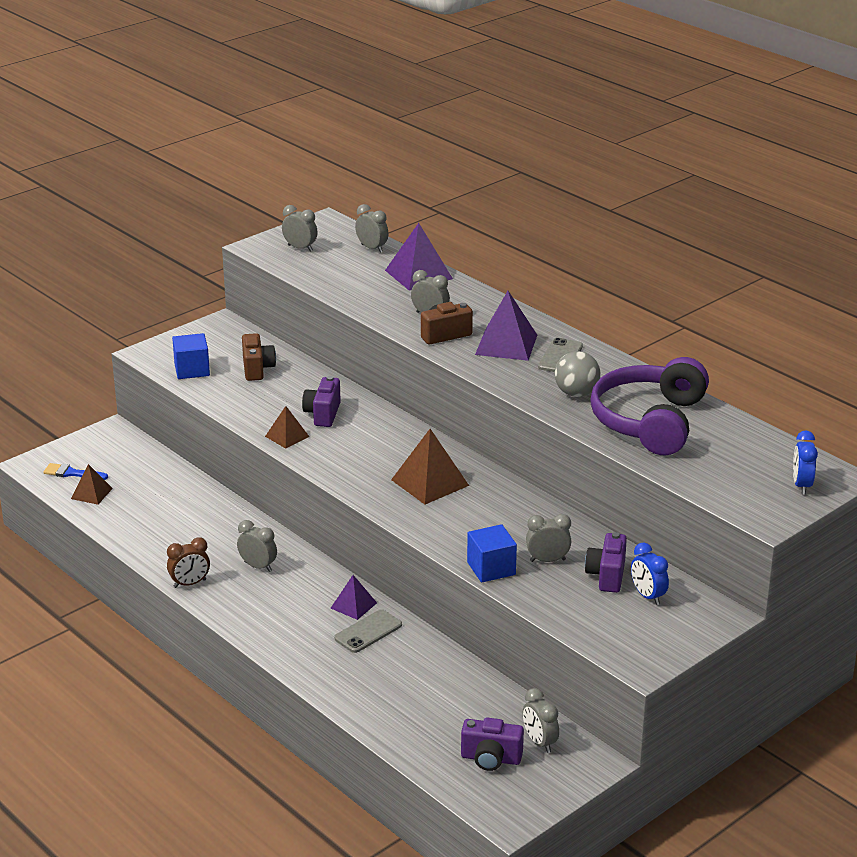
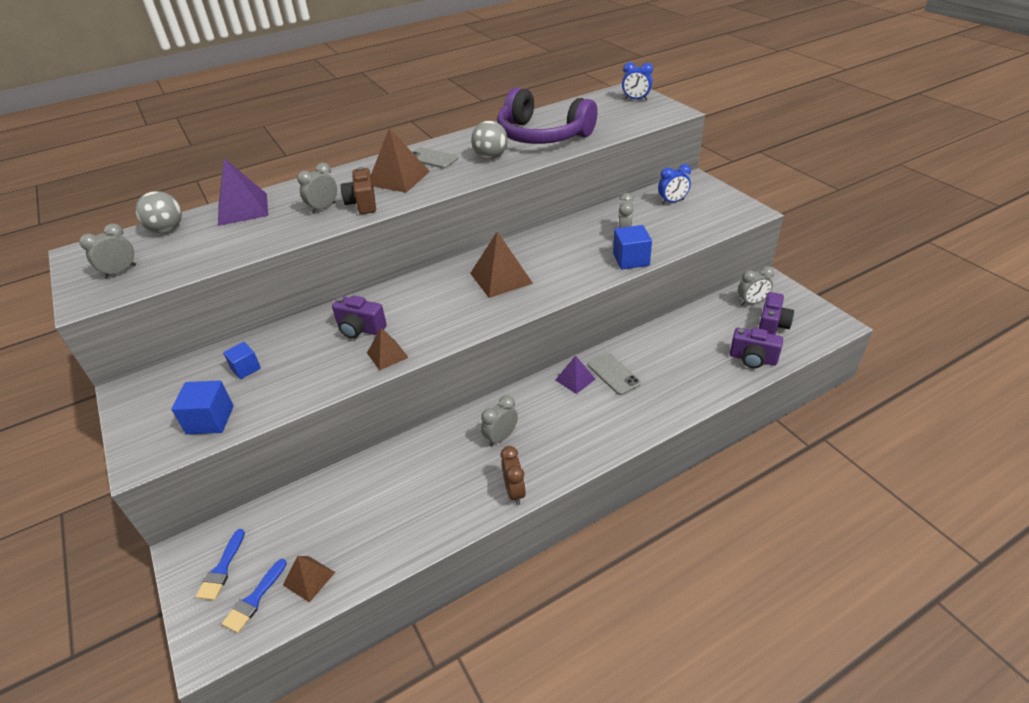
camera: 75 degrees left, 10 degrees up
(98, 451) = (222, 569): none -> blue brush
(257, 369) = (245, 368): brown camera -> blue cube
(372, 248) = (167, 230): grey clock -> grey ball
(506, 344) = (398, 178): purple pyramid -> brown pyramid
(607, 575) = (646, 214): purple camera -> purple camera (752, 359)

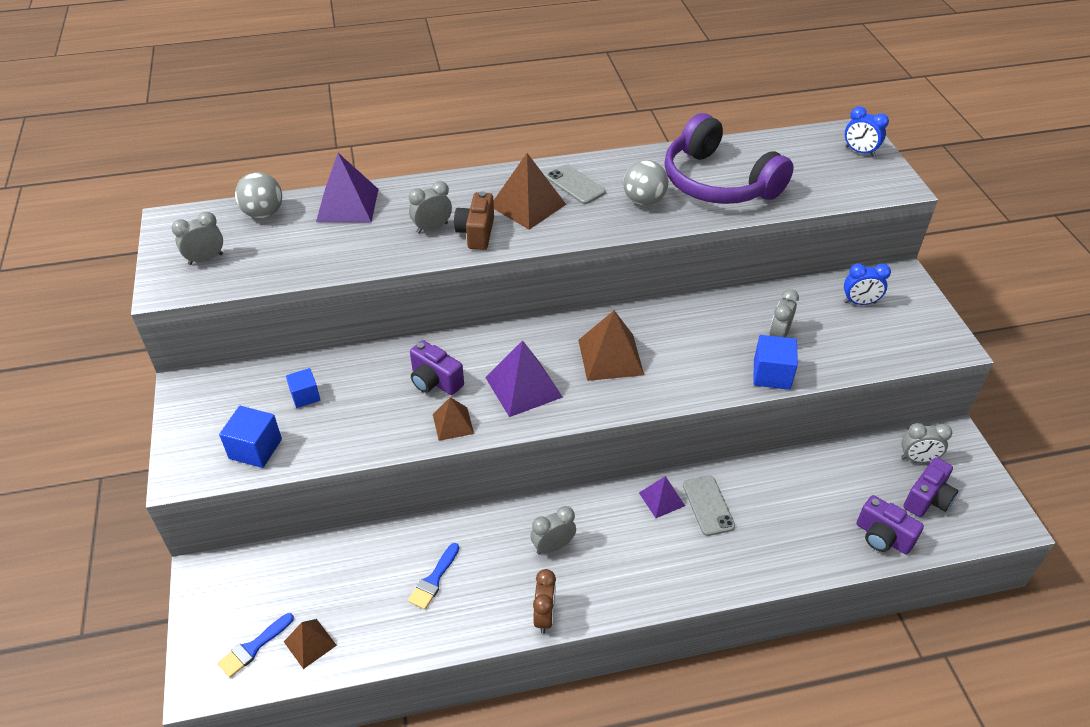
camera: 15 degrees right, 5 degrees up
(222, 569) = (231, 604): blue brush -> blue brush (434, 579)
(438, 315) = (523, 387): none -> purple pyramid

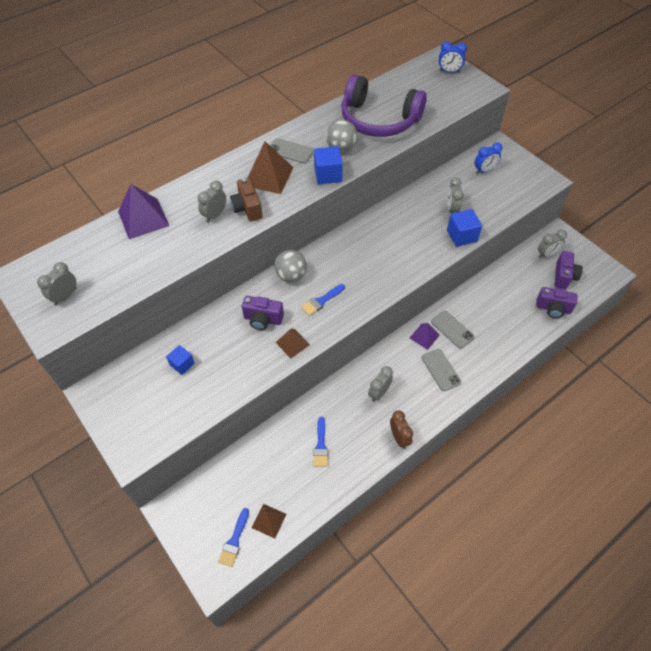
camera: 25 degrees left, 10 degrees up
(255, 449) = (172, 415): blue cube -> blue cube (328, 174)
(263, 213) = (85, 246): grey ball -> grey ball (291, 276)
(523, 387) = (321, 301): purple pyramid -> blue brush
(610, 357) = (362, 260): brown pyramid -> none
(658, 552) = (441, 370): none -> grey phone

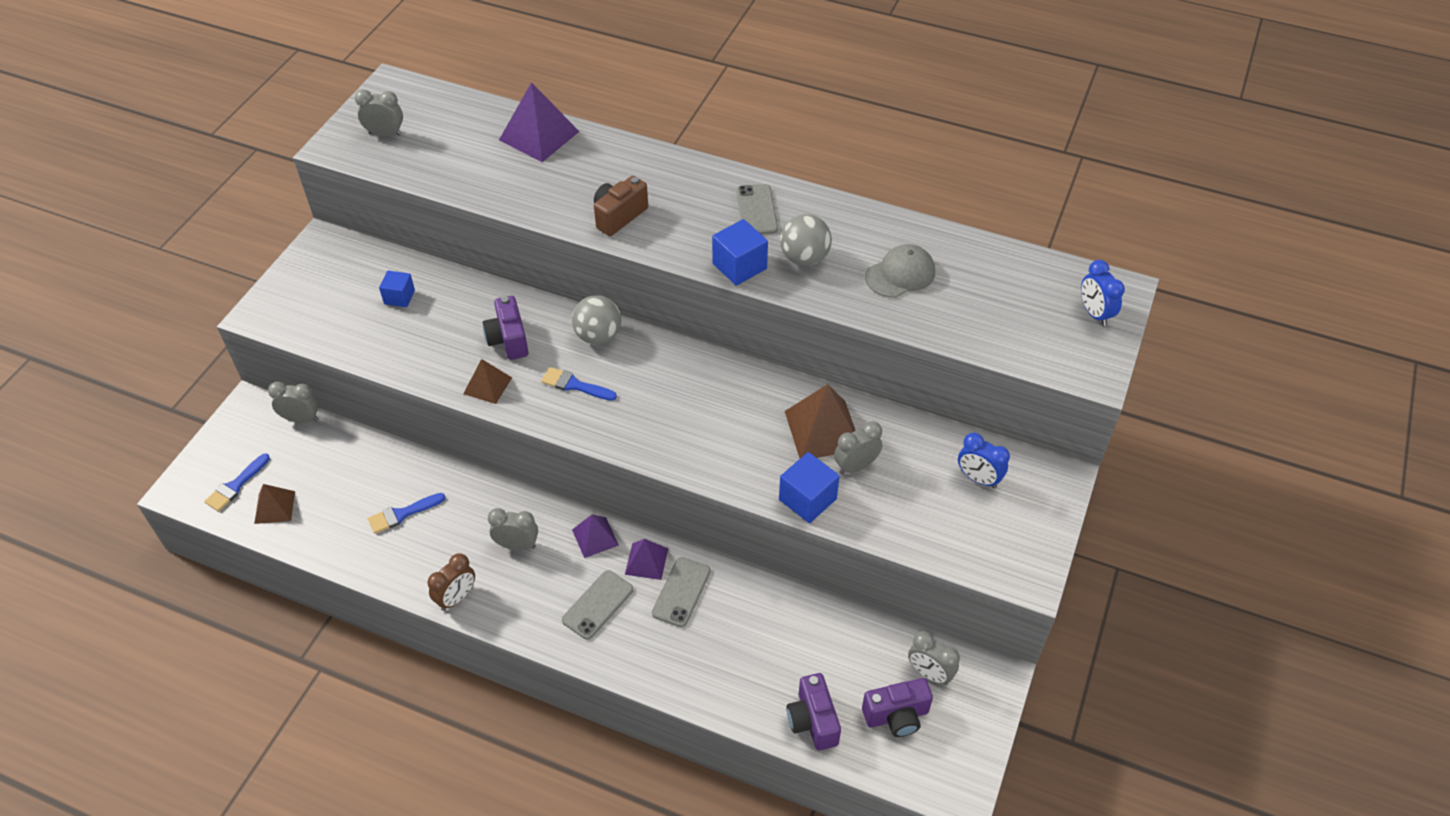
camera: 60 degrees right, 5 degrees down
(215, 215) = (586, 192): grey clock -> grey clock (301, 418)
(234, 540) = (236, 485): blue brush -> blue brush turned 45 degrees counterclockwise
(268, 176) = (691, 210): brown pyramid -> brown pyramid (822, 430)
(379, 119) = (900, 274): purple headphones -> grey cap
(395, 353) = (595, 537): none -> purple pyramid

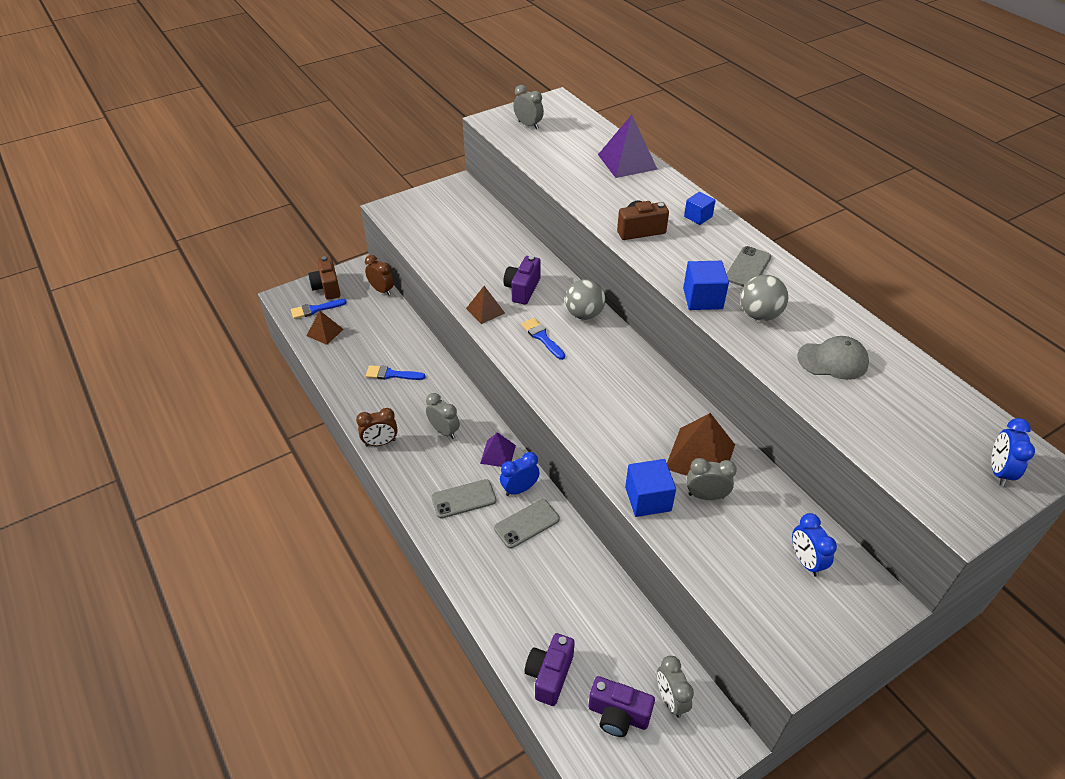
camera: 35 degrees right, 5 degrees down
(226, 450) = (327, 287): none -> brown camera
(301, 418) = (382, 290): grey clock -> brown clock
(399, 297) = (476, 234): blue cube -> blue cube (698, 216)
(646, 561) = (519, 489): purple pyramid -> blue clock

